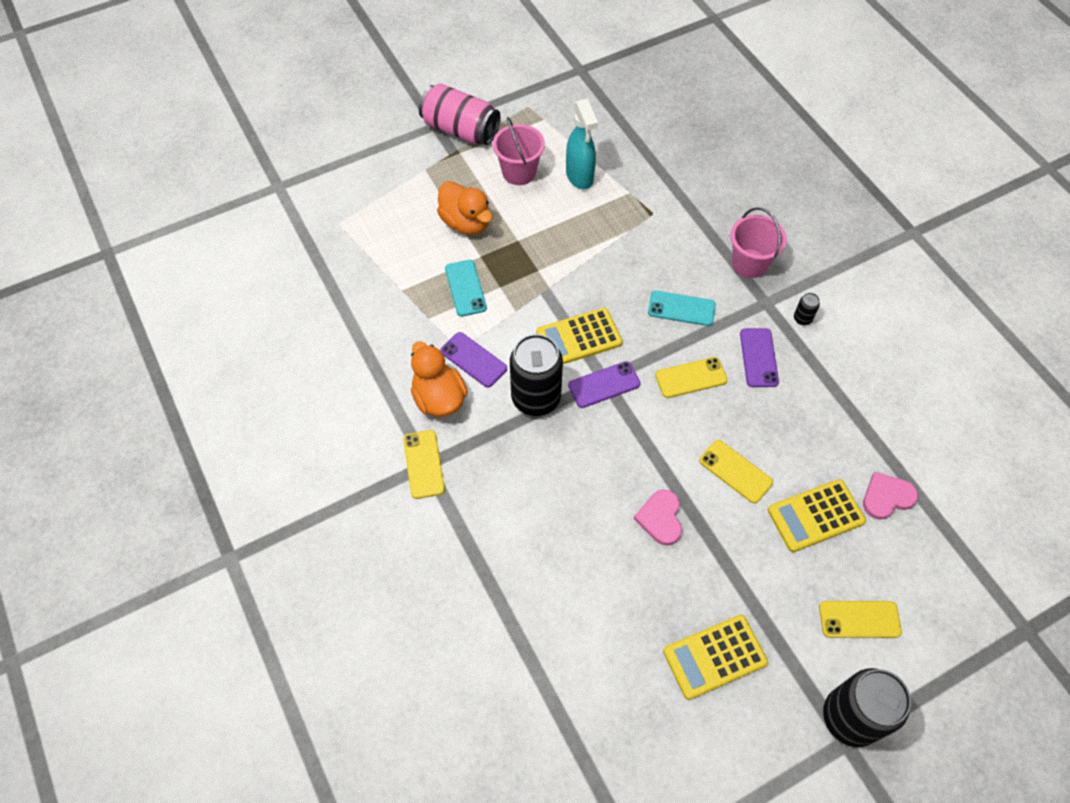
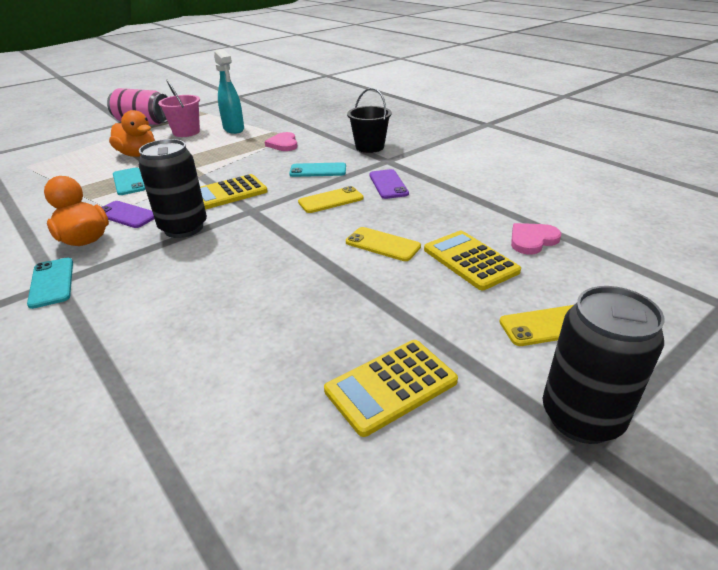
camera: 10 degrees left, 25 degrees down
(423, 464) = (51, 283): yellow phone -> turquoise phone
(604, 385) = (250, 213): purple phone -> none
(660, 518) = (311, 284): pink heart -> pink heart (283, 144)
(749, 263) = (369, 147): pink bucket -> black bucket
(802, 319) = (418, 164): black can -> none
(815, 516) = (470, 260): yellow calculator -> yellow calculator turned 90 degrees clockwise

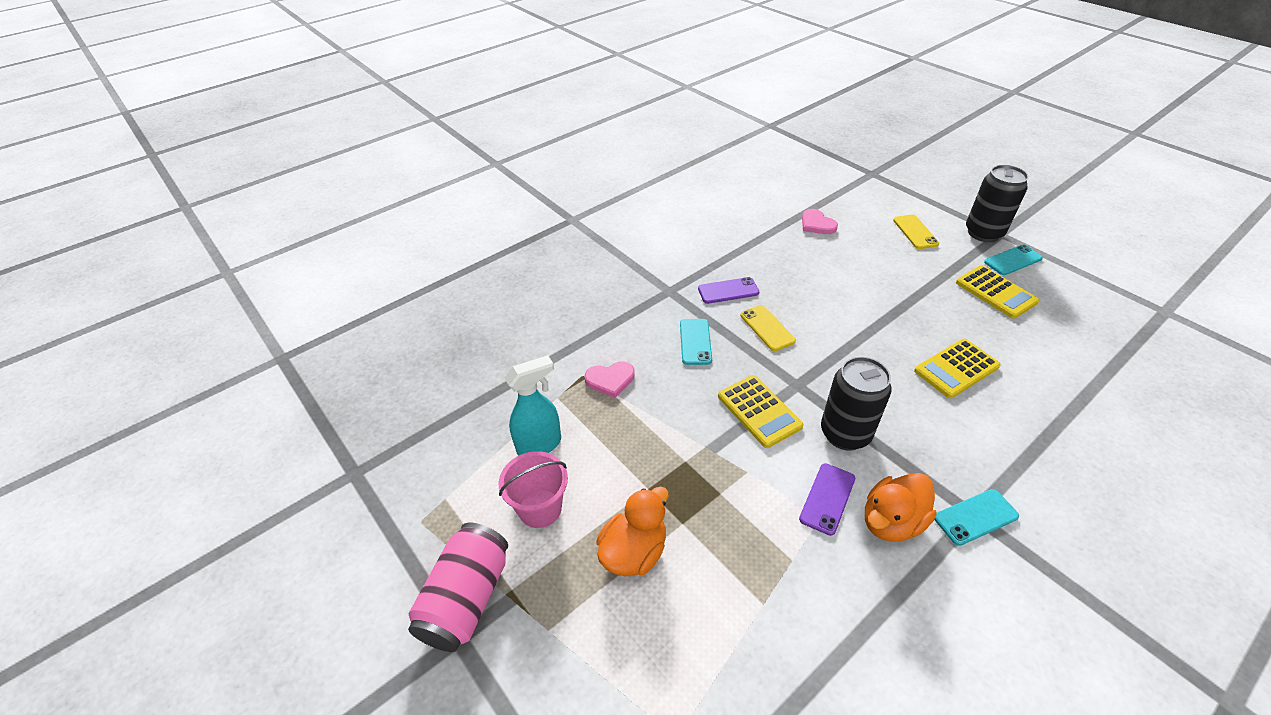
camera: 90 degrees left, 10 degrees up
(129, 182) = (734, 529): turquoise phone -> turquoise phone (1012, 260)
(369, 147) = (629, 303): black bucket -> none
(382, 244) = (841, 295): yellow phone -> none
(470, 260) = (852, 254): yellow calculator -> yellow calculator (956, 369)

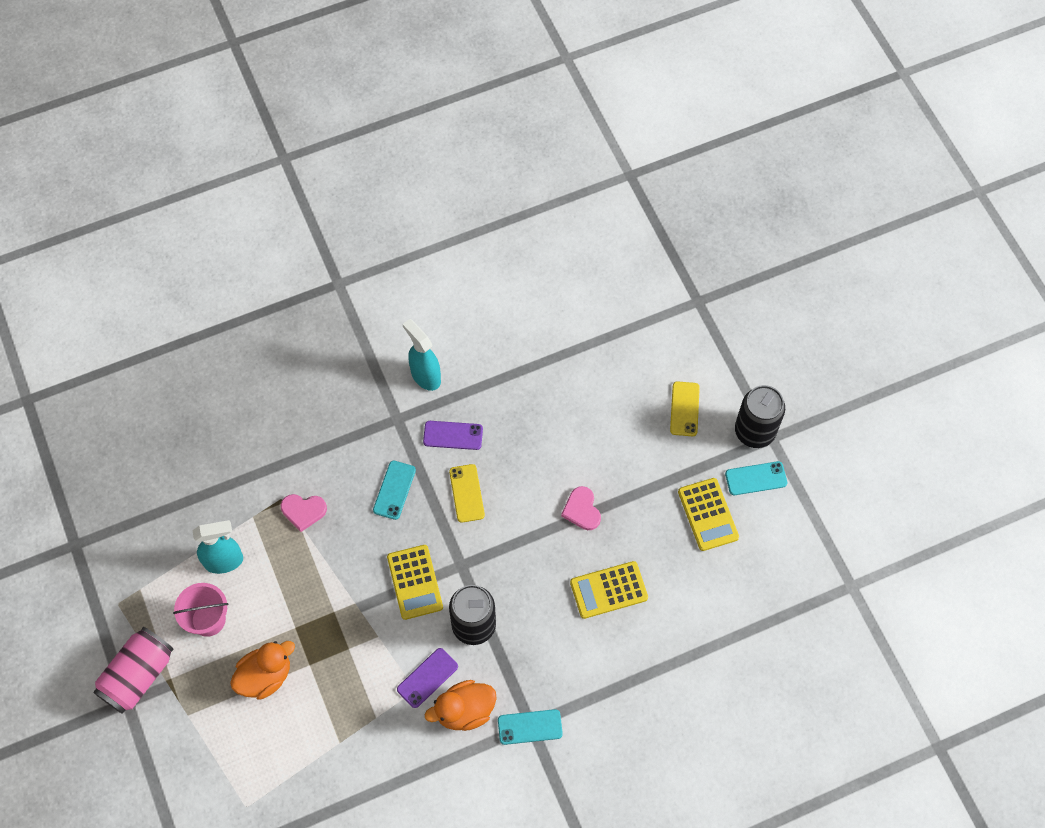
camera: 15 degrees right, 20 degrees up
(679, 258) = (425, 376): none -> turquoise spray bottle
(817, 224) = (589, 367): pink heart -> pink heart (582, 510)

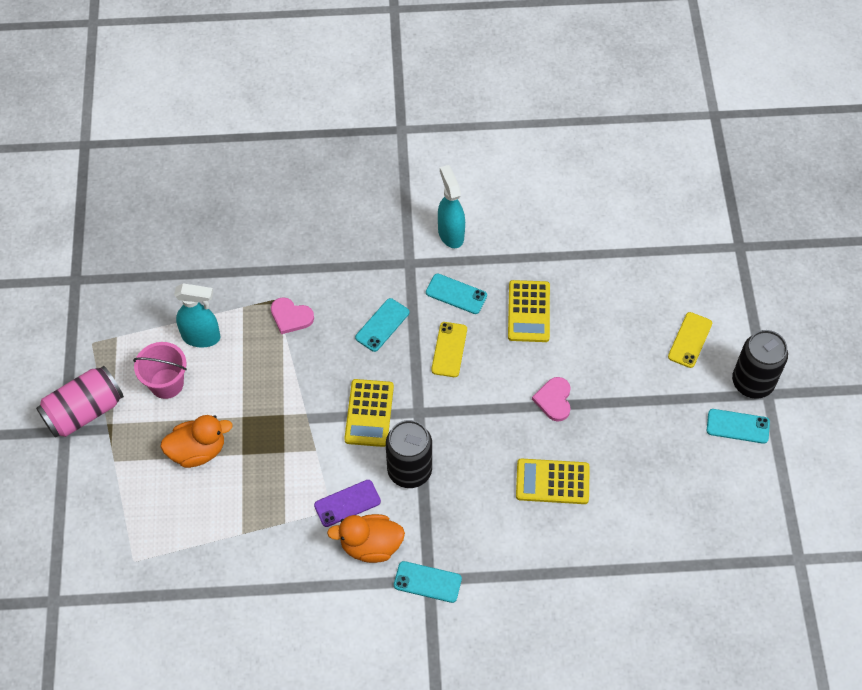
camera: 20 degrees right, 5 degrees down
(453, 435) = (456, 294): purple phone -> turquoise phone
(708, 514) = (677, 444): yellow calculator -> yellow calculator (529, 311)

